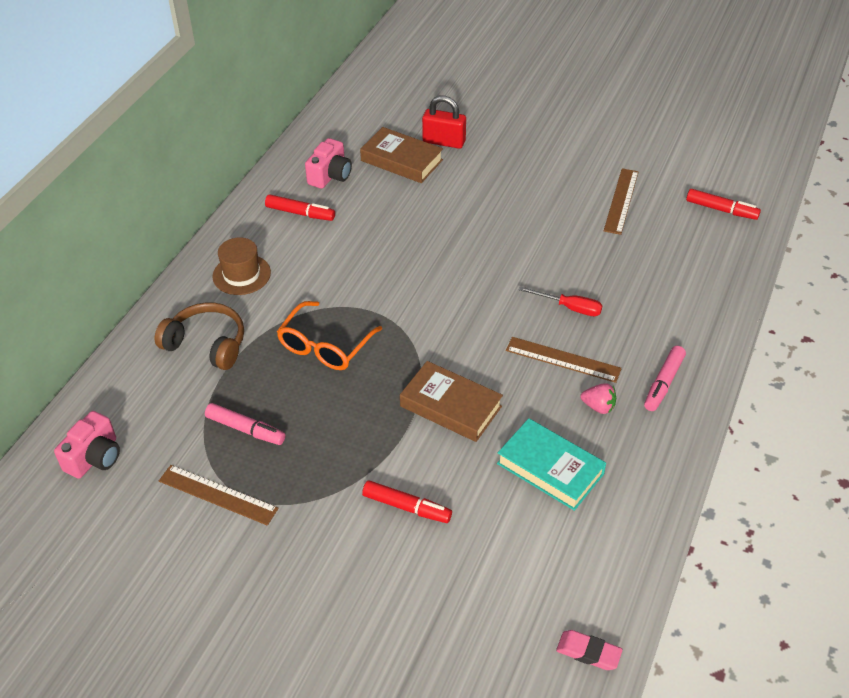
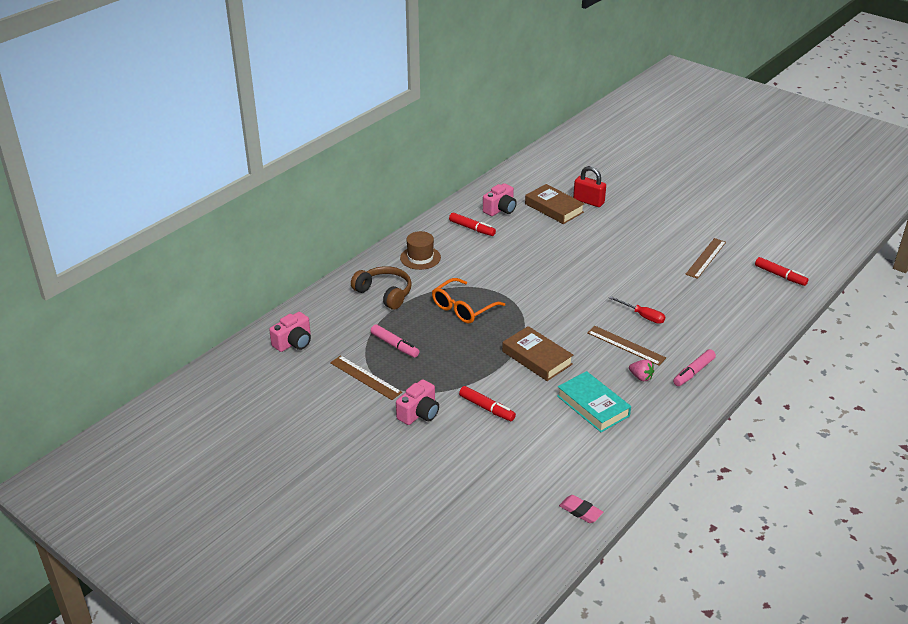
camera: 15 degrees right, 10 degrees down
(313, 539) = (419, 413): none -> pink camera

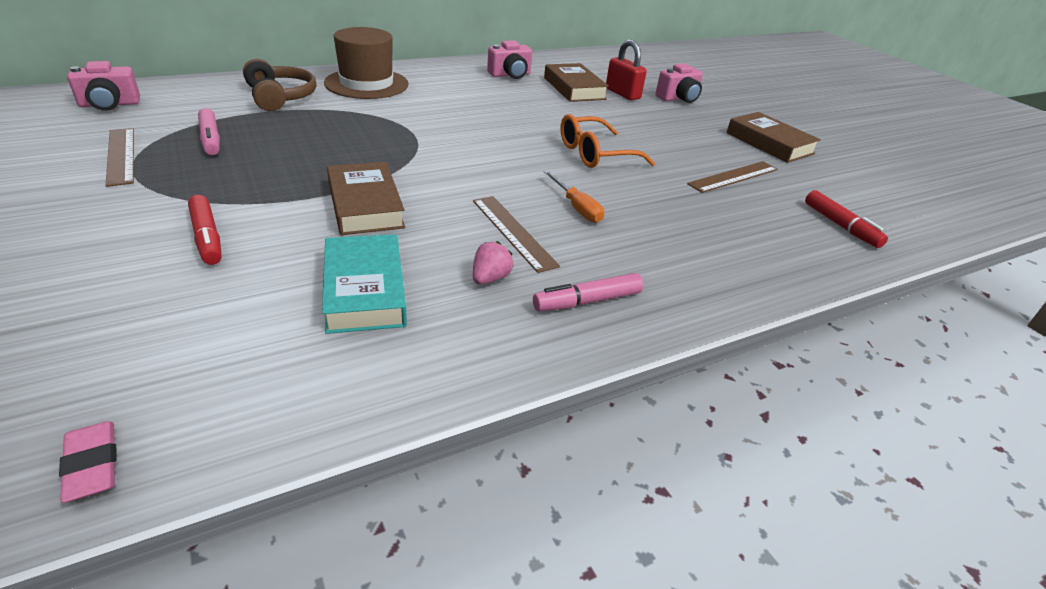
camera: 20 degrees right, 0 degrees up
(419, 413) = (111, 212): pink camera -> pink camera (678, 98)
(420, 258) = (366, 84): brown hat -> brown hat, size x1.58
(463, 308) = (346, 132): orange glasses -> orange glasses (595, 154)
(472, 228) = (458, 79): red marker -> none
(641, 377) = (490, 278): pink strawberry -> pink strawberry turned 120 degrees counterclockwise
(642, 316) = (576, 207): red screwdriver -> orange screwdriver
(708, 218) = (769, 143): none -> brown book

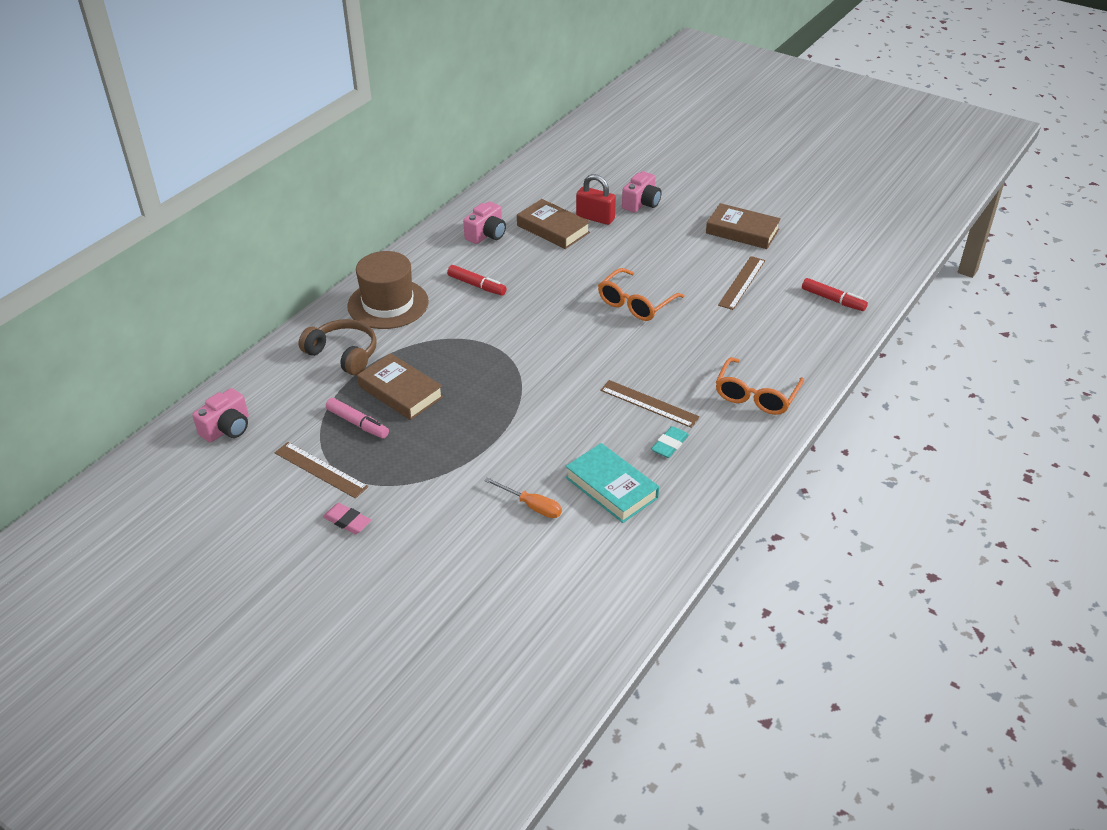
camera: 25 degrees left, 5 degrees up
(92, 465) = (601, 633): pink eraser -> pink eraser (347, 521)
(207, 237) = (477, 501): red marker -> red marker (477, 285)
(365, 205) = (538, 428): brown book -> brown book (400, 392)
(490, 278) = (669, 445): pink strawberry -> turquoise eraser
(576, 207) = (668, 363): orange screwdriver -> orange screwdriver (531, 506)
(587, 301) = (734, 433): pink marker -> none
(656, 275) = (756, 395): none -> orange glasses

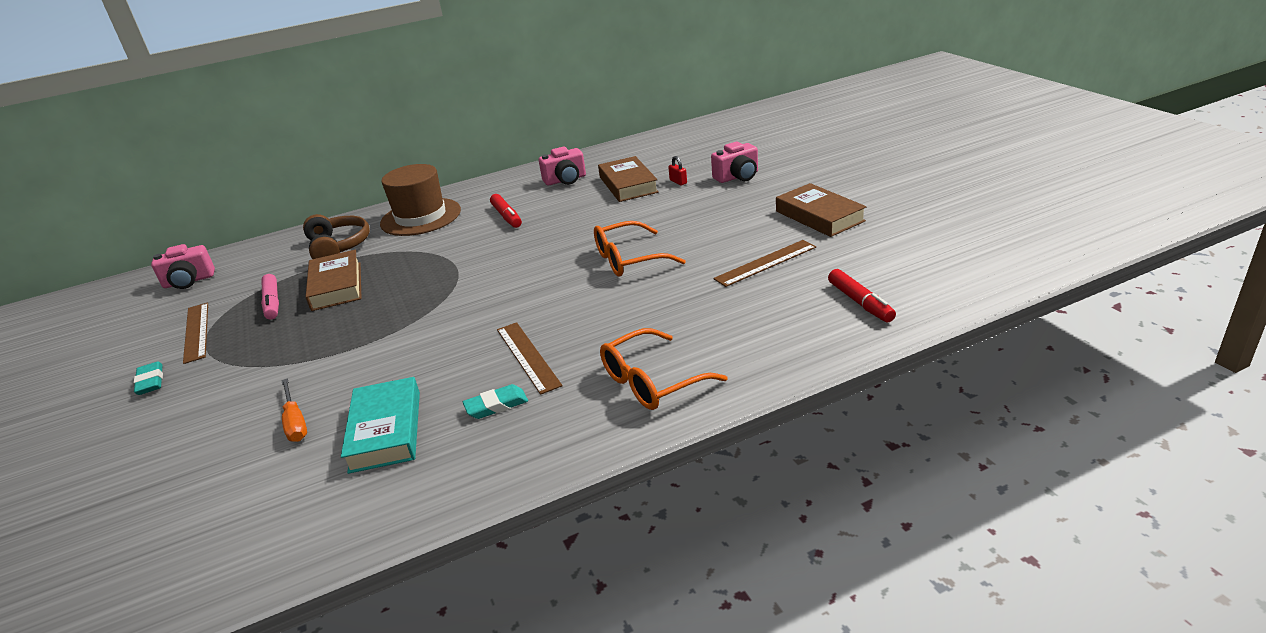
camera: 35 degrees right, 10 degrees down
(347, 521) = (150, 382): pink eraser -> turquoise eraser
(595, 218) = (678, 182): red padlock -> red padlock, size x0.51

